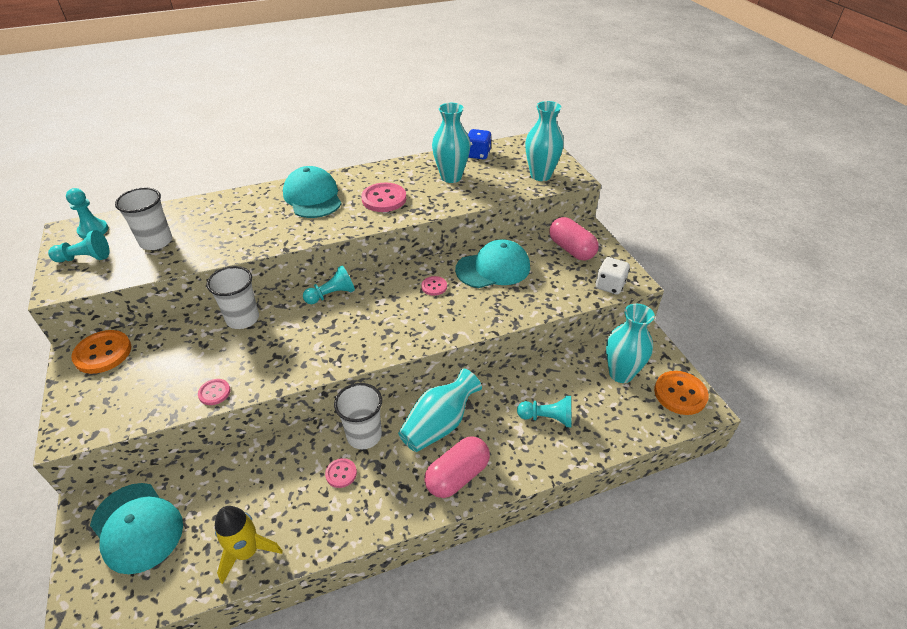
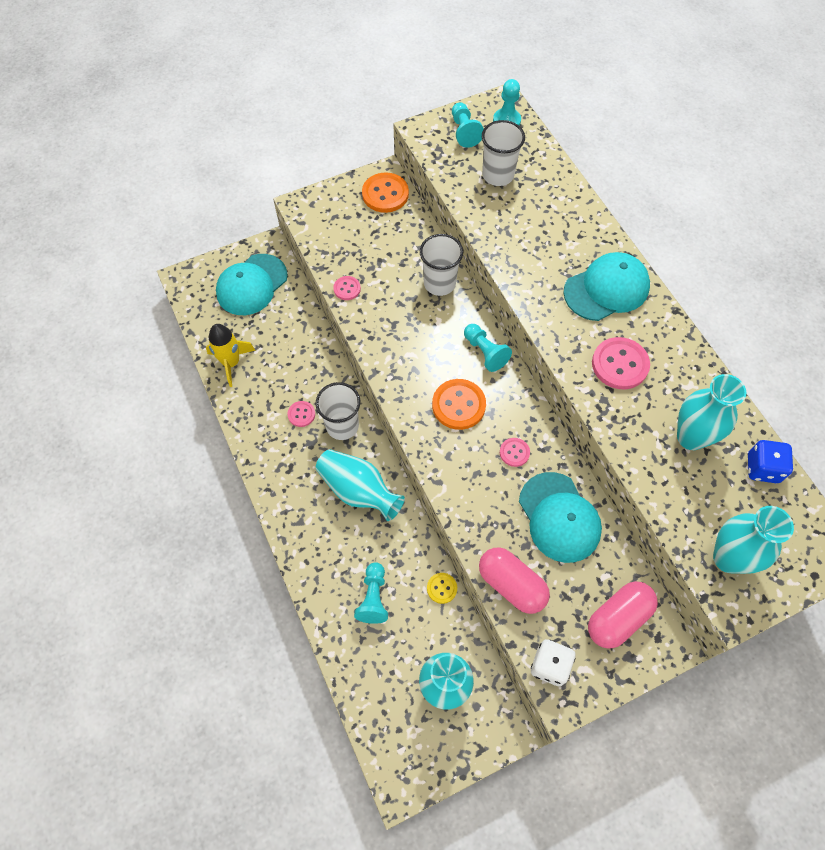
camera: 85 degrees right, 20 degrees up
(457, 476) = (302, 512): pink capsule -> pink capsule (511, 584)
(537, 368) = (442, 588): none -> yellow button
(680, 394) = (419, 758): orange button -> orange button (458, 405)

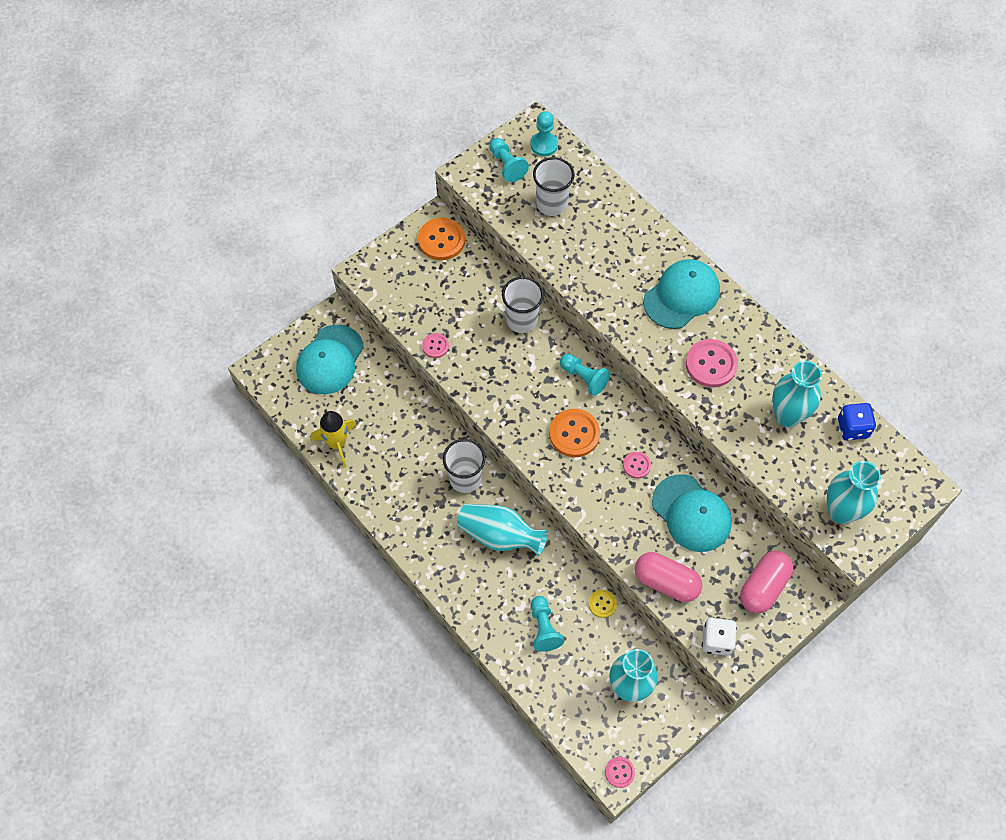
camera: 15 degrees left, 0 degrees up
(301, 414) = (422, 477): pink button -> pink button (619, 772)

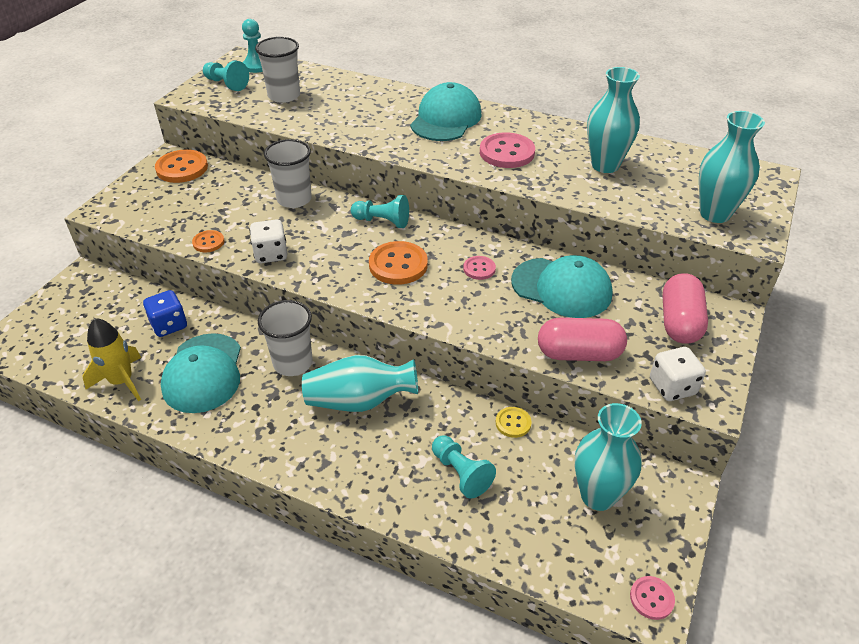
camera: 25 degrees left, 20 degrees down
(330, 360) = (89, 311): turquoise cap -> turquoise cap (203, 373)
(435, 346) = (208, 242): pink button -> orange button
(479, 380) = (271, 254): none -> white dice
(853, 428) = (670, 157): blue dice -> blue dice (169, 325)

